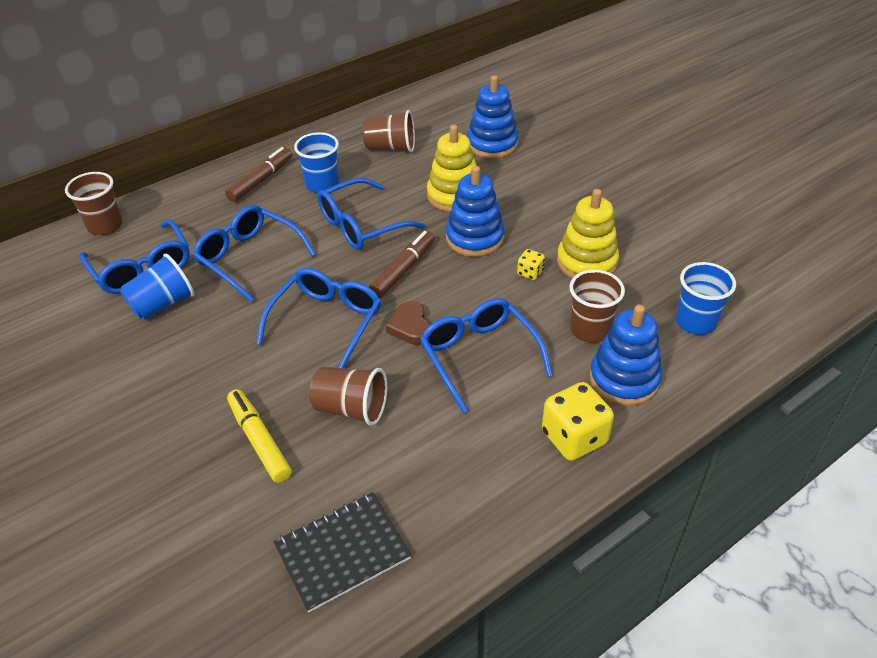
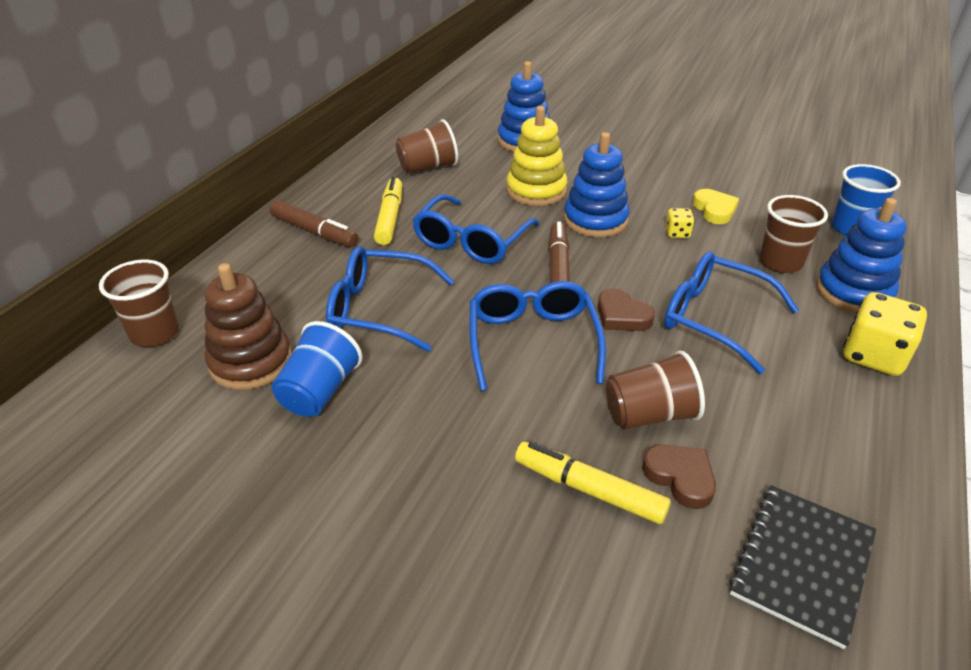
camera: 30 degrees left, 5 degrees down
(141, 267) = (251, 362): blue glasses -> brown stacking toy
(261, 180) = (314, 232): brown marker -> brown marker turned 120 degrees clockwise
(322, 185) = (390, 218): blue cup -> yellow marker
(325, 460) = (680, 477): none -> brown heart
(586, 262) = (714, 210): yellow stacking toy -> yellow heart

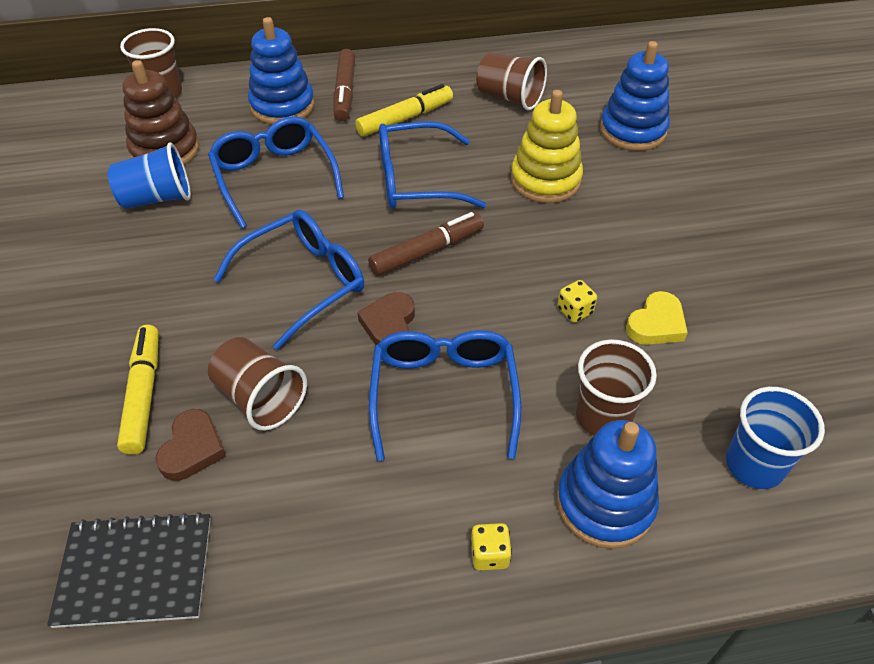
camera: 55 degrees right, 10 degrees up
(595, 220) = (535, 242): blue stacking toy -> blue stacking toy (282, 106)
(873, 356) = (489, 554): yellow dice -> yellow dice, size x0.50

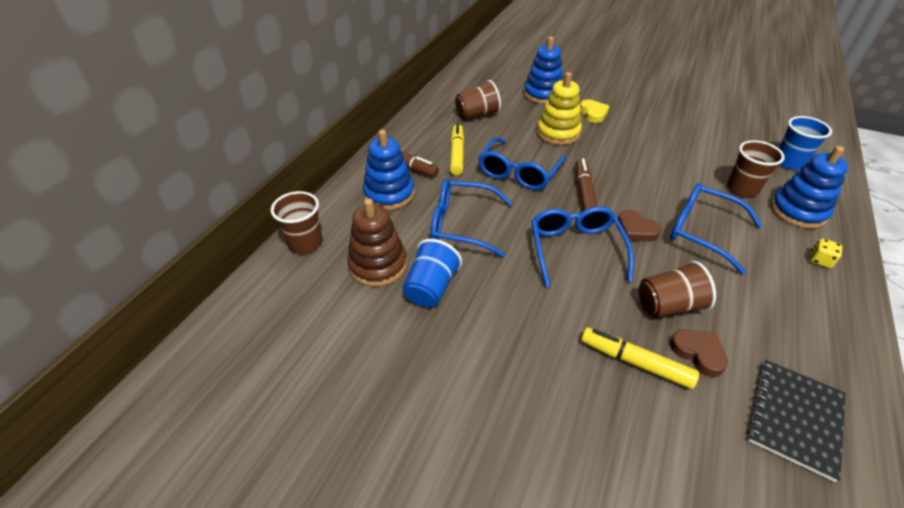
camera: 55 degrees left, 5 degrees down
(575, 311) = (664, 166): yellow dice -> none
(656, 324) = (688, 148): yellow heart -> yellow heart (593, 113)

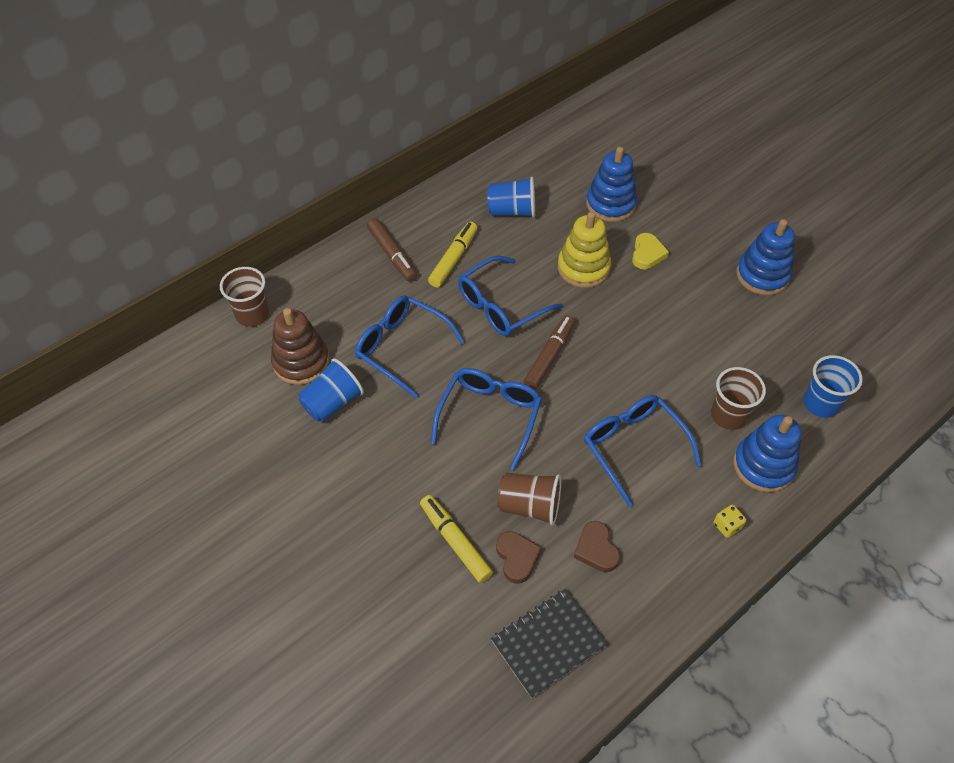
camera: 25 degrees right, 10 degrees up
(389, 194) = (356, 286): blue stacking toy -> blue stacking toy (762, 275)
(477, 115) = (512, 211): brown cup -> blue cup
(636, 230) = (567, 418): brown heart -> brown heart (596, 549)

